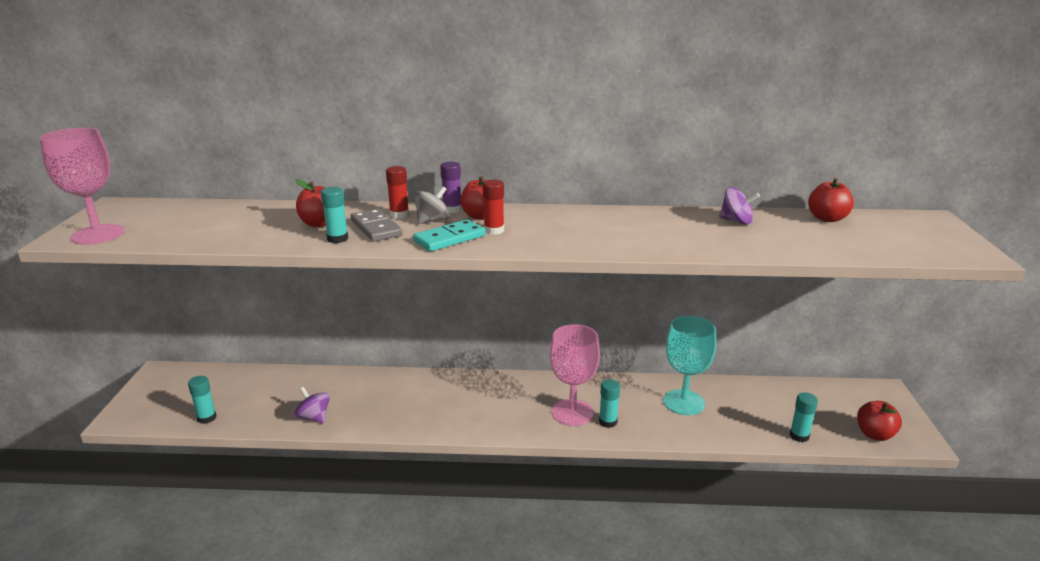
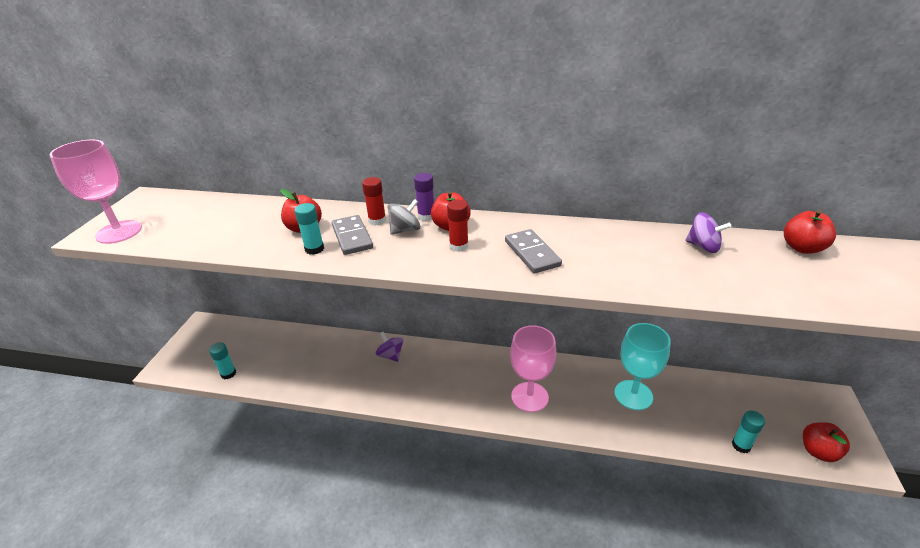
camera: 10 degrees right, 10 degrees up
(314, 417) = (311, 381): purple spinning top -> purple spinning top (391, 355)
(450, 239) = (415, 255): turquoise domino -> none
(571, 232) = (532, 253): none -> grey domino
(608, 422) = (560, 410): turquoise glue stick -> none

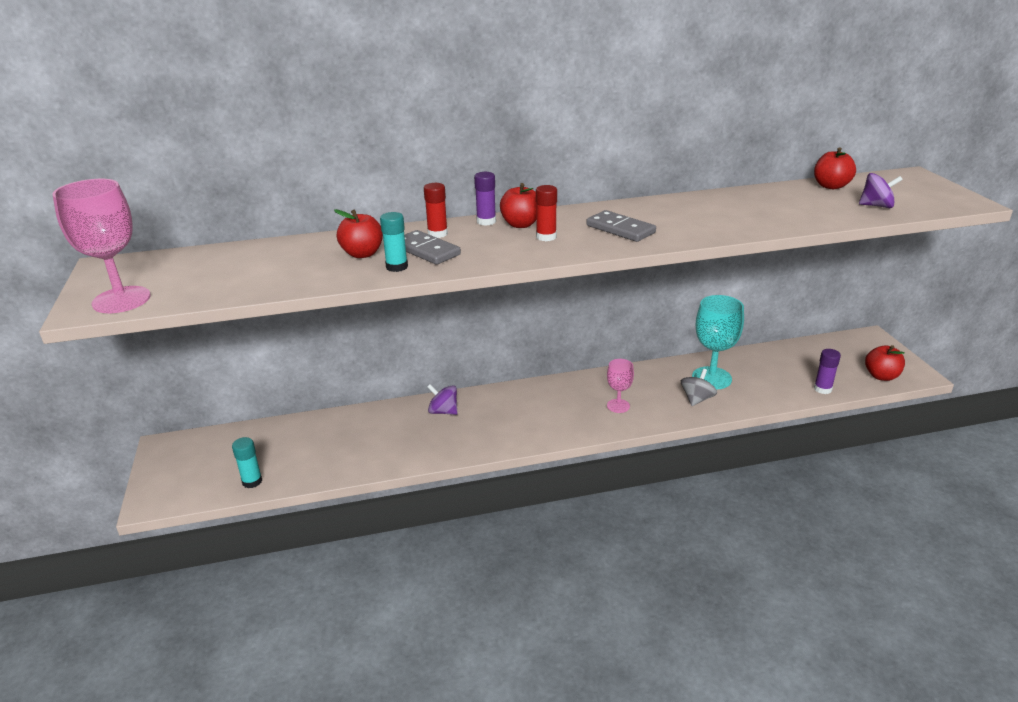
camera: 25 degrees left, 5 degrees down
(405, 230) = (477, 235): grey spinning top -> grey spinning top (697, 399)
(529, 397) = (618, 406): pink goblet -> pink goblet, size x0.56
(703, 246) = (757, 198): purple spinning top -> purple spinning top (876, 206)
(741, 445) = (822, 389): turquoise glue stick -> purple glue stick

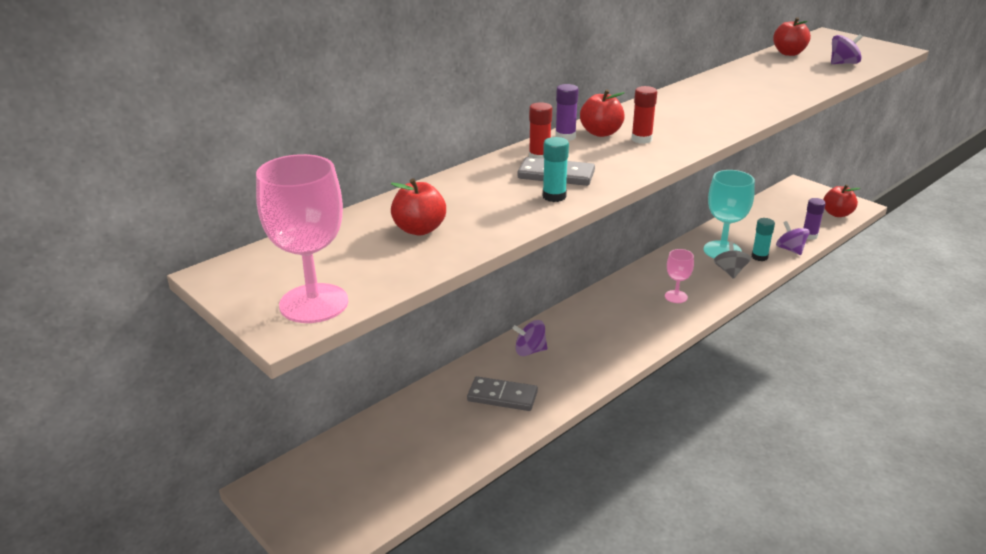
camera: 30 degrees left, 0 degrees up
(252, 481) = (414, 485): turquoise glue stick -> turquoise glue stick (759, 257)
(362, 254) = (499, 192): red apple -> red apple (419, 229)
(620, 229) = (691, 119): grey domino -> grey domino (502, 396)
(785, 396) = (790, 249): none -> purple spinning top

